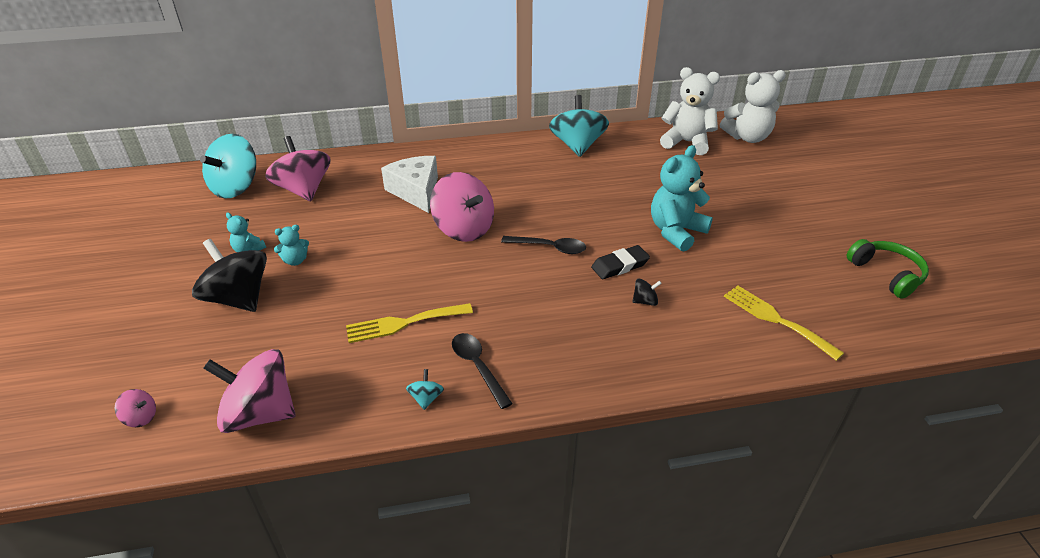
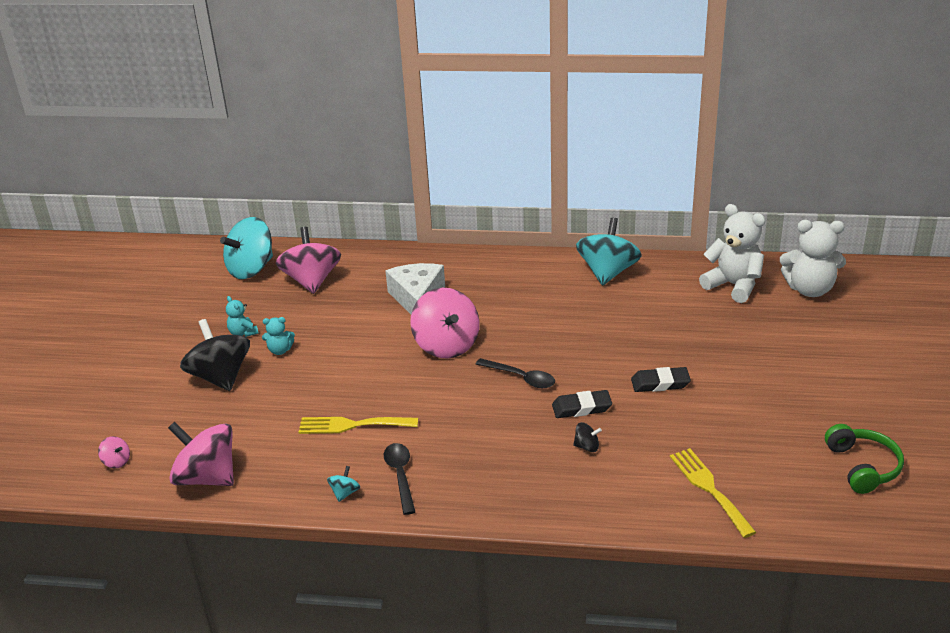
camera: 20 degrees right, 5 degrees down
(676, 232) = (660, 383): turquoise teddy bear -> black eraser

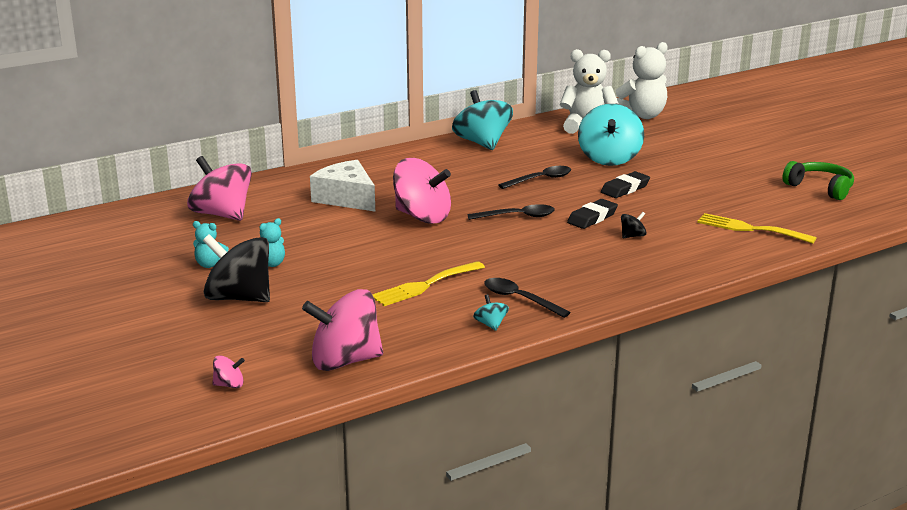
camera: 40 degrees left, 10 degrees down
(251, 269) = (141, 224): turquoise spinning top -> turquoise spinning top (609, 158)
(599, 340) = (540, 179): none -> black spoon

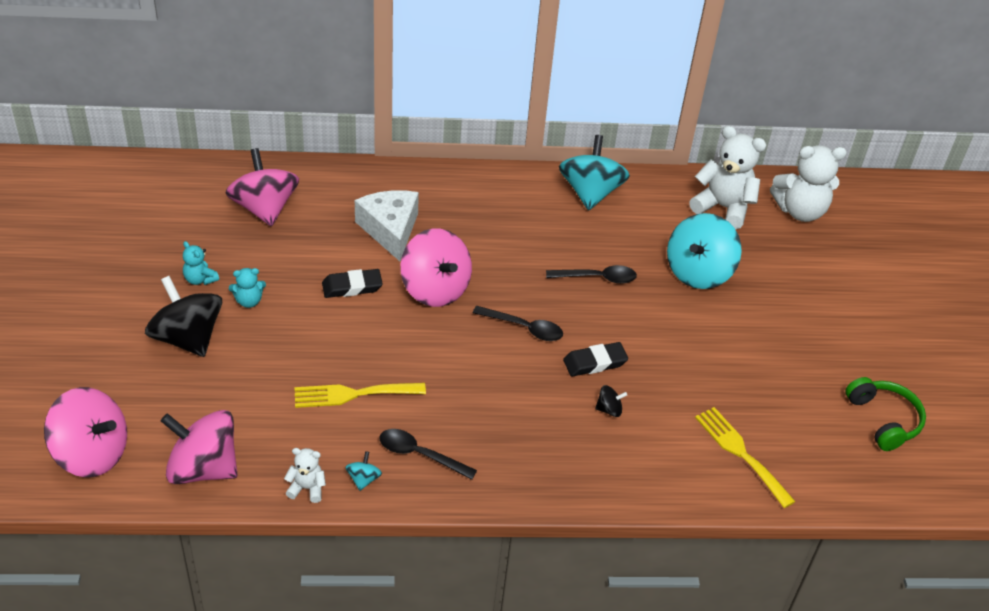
camera: 25 degrees right, 20 degrees up
(229, 385) = (92, 453): pink spinning top -> pink spinning top, size x2.40
(450, 343) = (307, 488): none -> white teddy bear
(519, 299) = (419, 454): black spoon -> black spoon turned 45 degrees counterclockwise
(625, 189) = (670, 329): black eraser -> black eraser (352, 287)

